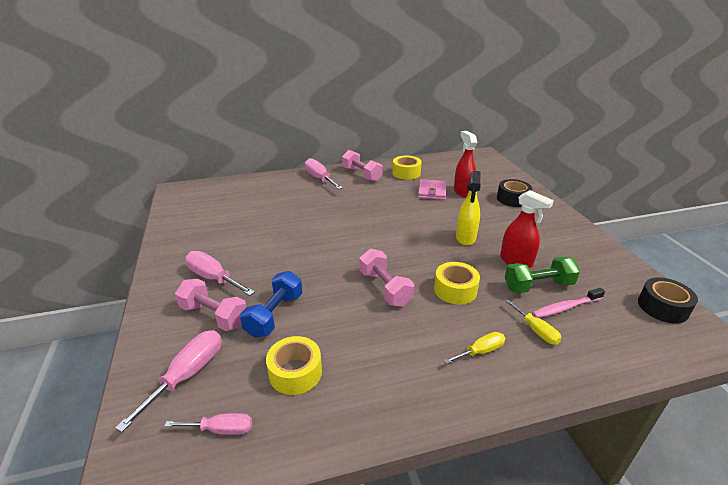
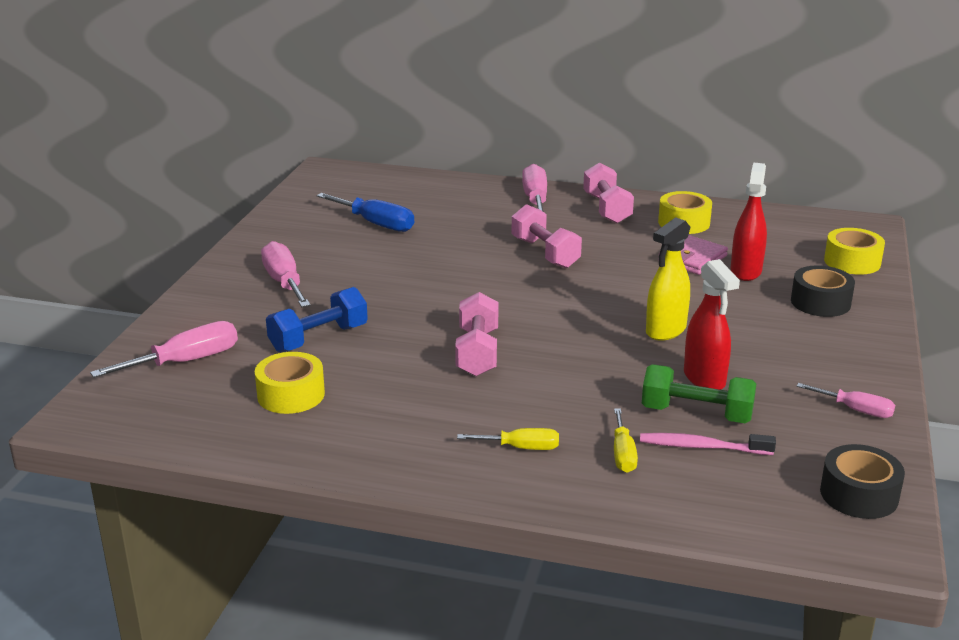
camera: 30 degrees right, 5 degrees down
(214, 316) = (254, 319): pink dumbbell -> pink dumbbell (545, 253)
(221, 429) = (181, 413): pink screwdriver -> pink screwdriver (855, 410)
(240, 217) = (376, 224): none -> blue screwdriver
(455, 290) = (569, 382): yellow tape -> yellow tape (852, 262)

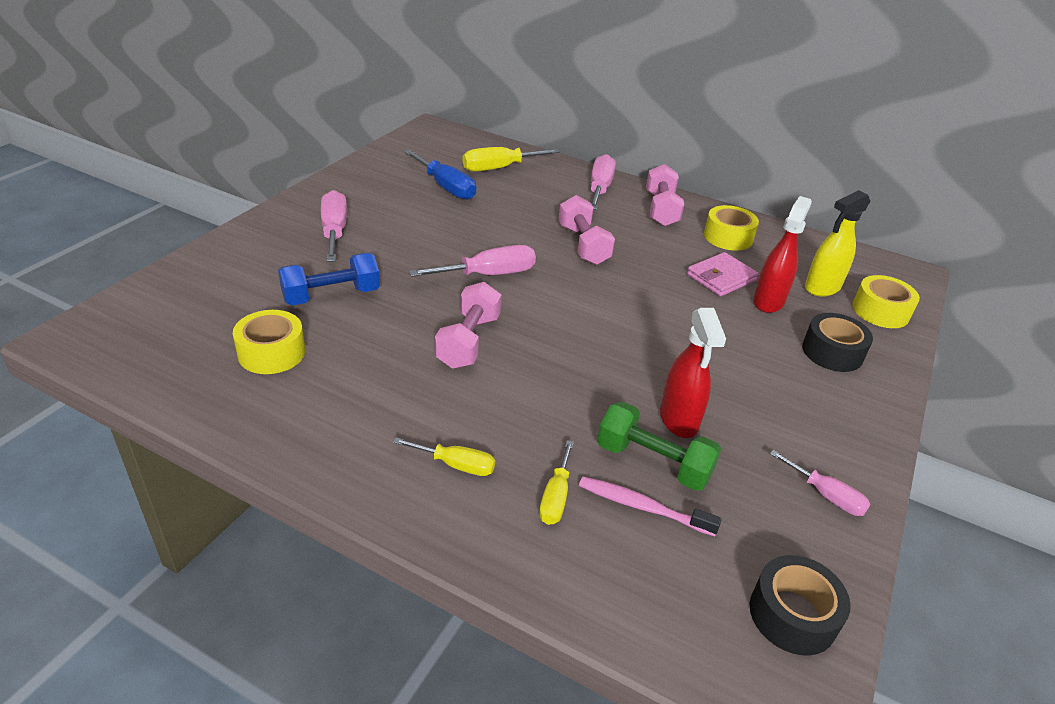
camera: 10 degrees right, 10 degrees up
(185, 361) = (201, 296): pink screwdriver -> pink screwdriver (488, 274)
(421, 197) = (499, 168): none -> yellow screwdriver
(665, 330) = (662, 353): yellow spray bottle -> yellow spray bottle (822, 288)

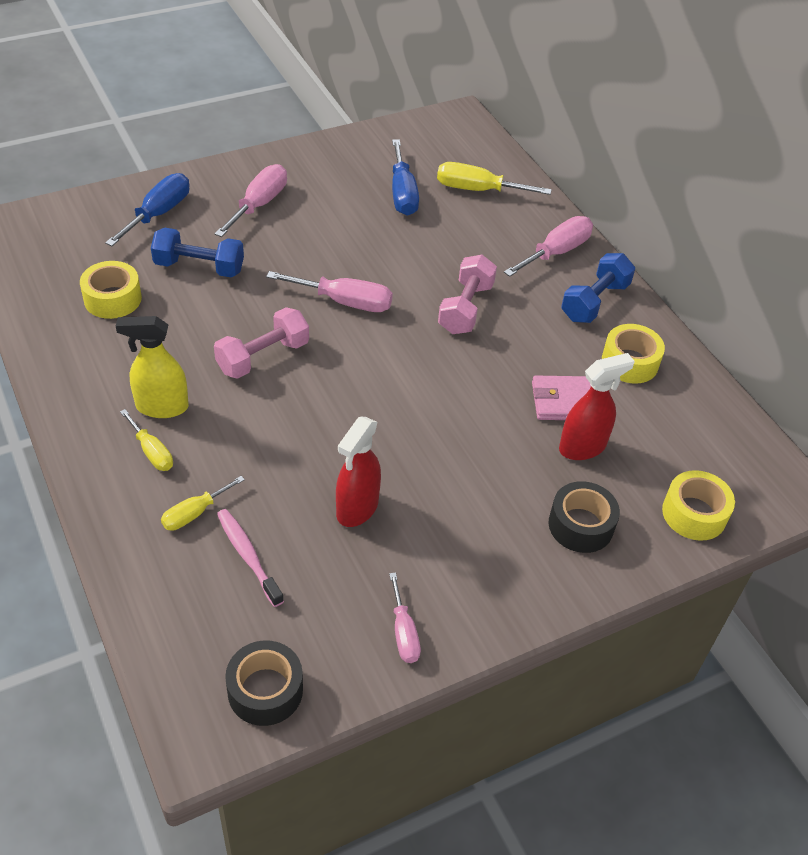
camera: 35 degrees right, 10 degrees up
(244, 268) = (158, 214): none -> blue screwdriver
(653, 462) = (295, 529): green dumbbell -> none
(661, 209) = (594, 302): pink dumbbell -> blue dumbbell
(822, 288) = (662, 460): yellow spray bottle -> yellow spray bottle (162, 407)

